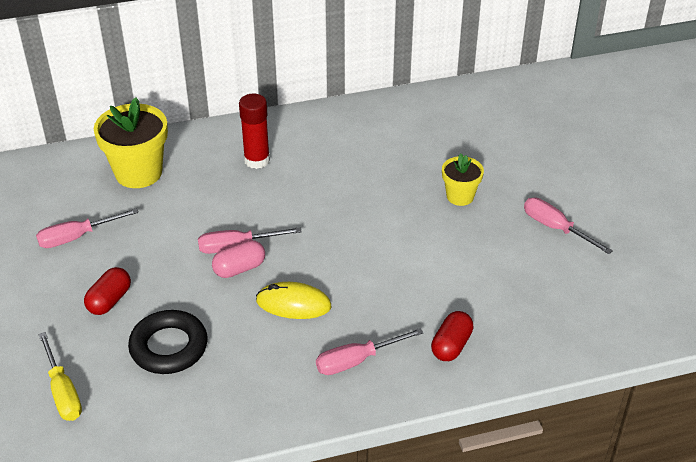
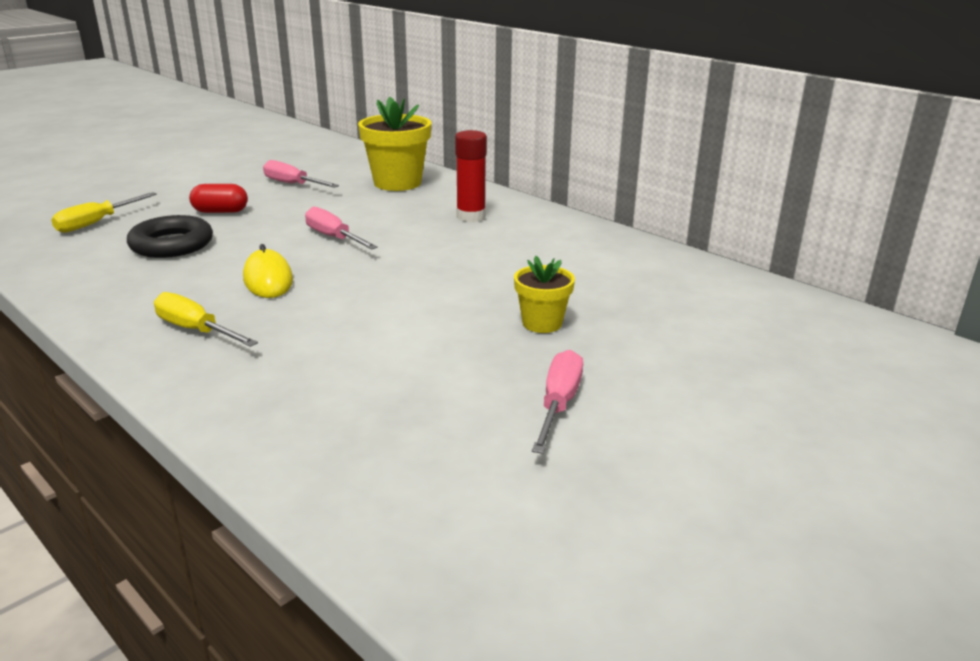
camera: 60 degrees right, 15 degrees down
(239, 268) = (302, 245): pink capsule -> none
(357, 361) = (196, 330): pink screwdriver -> yellow screwdriver
(451, 345) = (254, 380): red capsule -> none

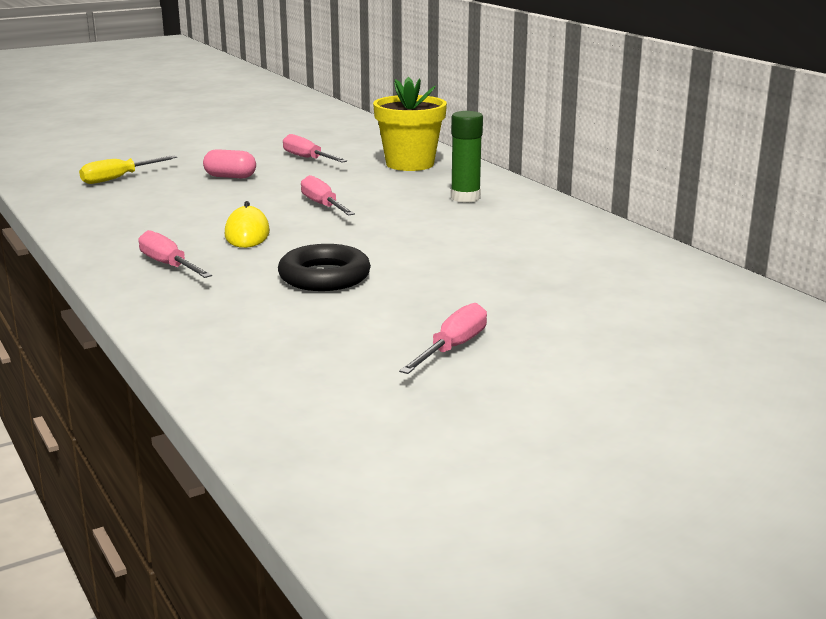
camera: 15 degrees right, 5 degrees down
(172, 244) = (176, 200): black ring -> black ring (324, 276)
(196, 330) = (168, 265): yellow screwdriver -> pink screwdriver
(220, 211) = (230, 177): red capsule -> pink capsule
(471, 216) = (465, 198): red glue stick -> green glue stick
(542, 323) = (478, 288): yellow flower pot -> none

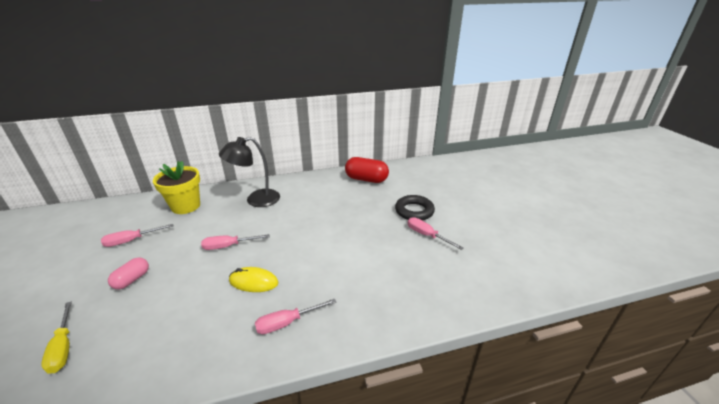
camera: 75 degrees left, 10 degrees up
(324, 276) = (336, 259): black ring -> black ring (414, 211)
(465, 198) = (256, 200): green glue stick -> black lamp
(642, 269) = (366, 179): none -> red capsule

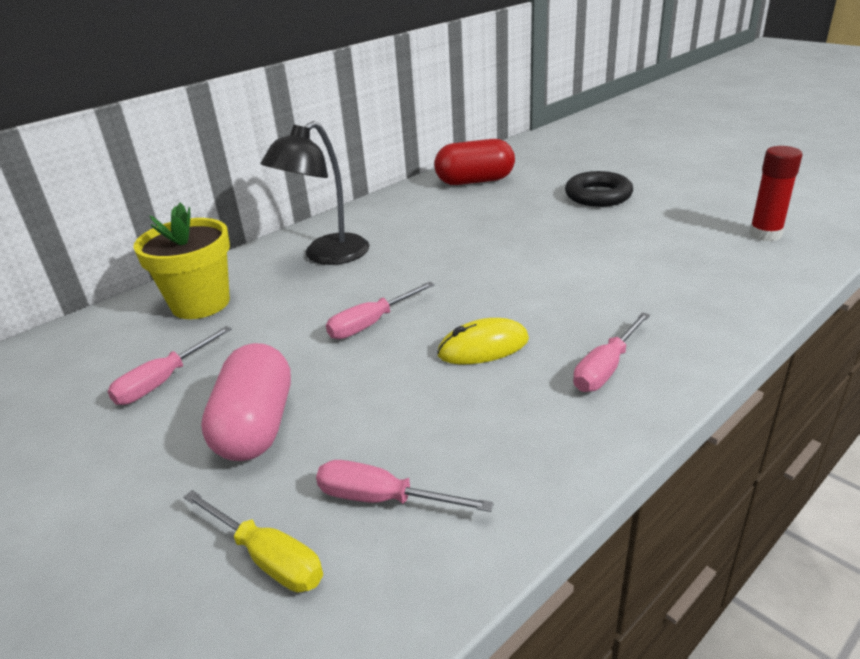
camera: 25 degrees left, 0 degrees up
(132, 280) = (256, 426): pink capsule -> pink capsule, size x1.71
(427, 235) = (653, 215): pink screwdriver -> pink screwdriver (382, 499)
(473, 275) = (765, 234): none -> red glue stick

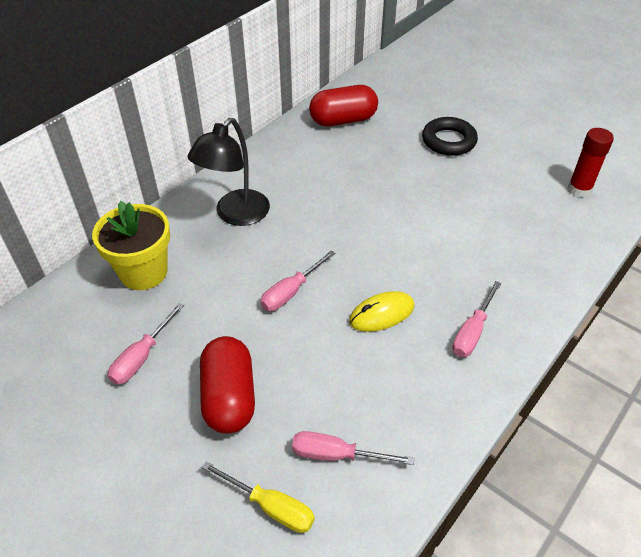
camera: 10 degrees left, 15 degrees up
(256, 426) = (229, 397): pink capsule -> red capsule

